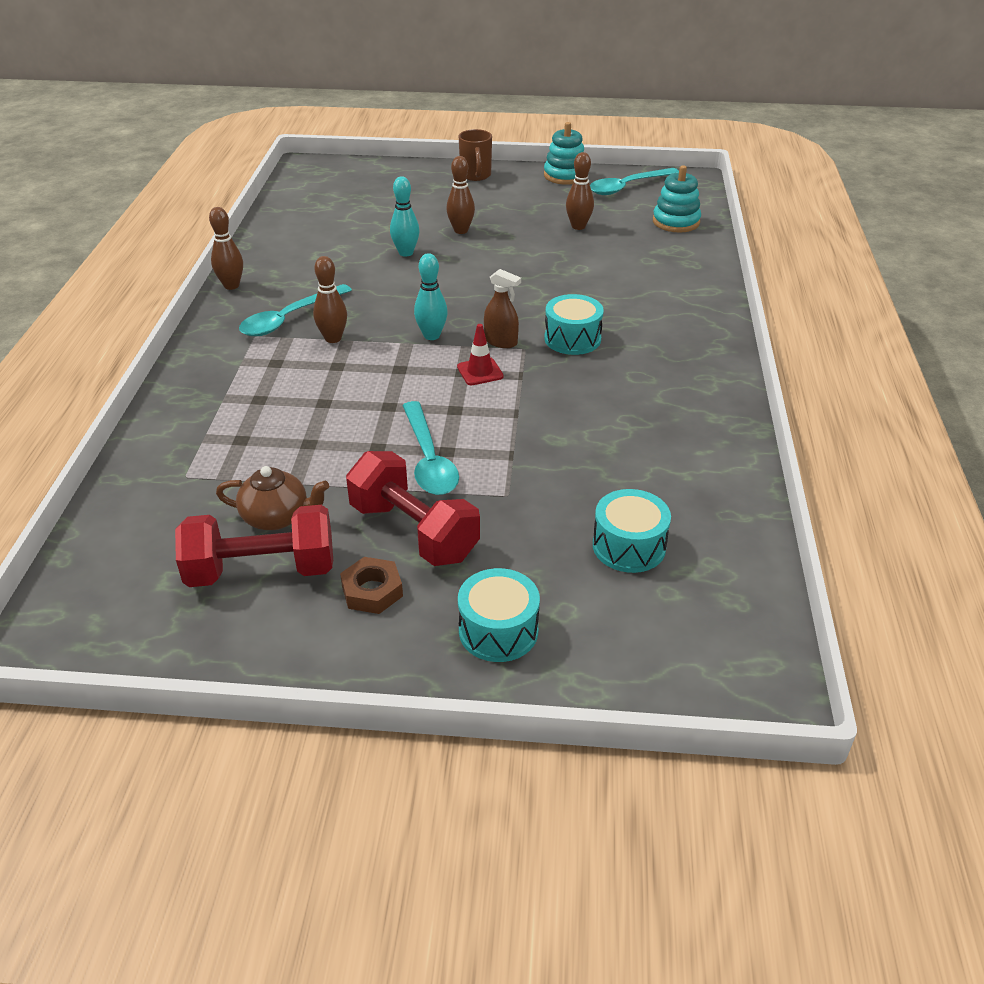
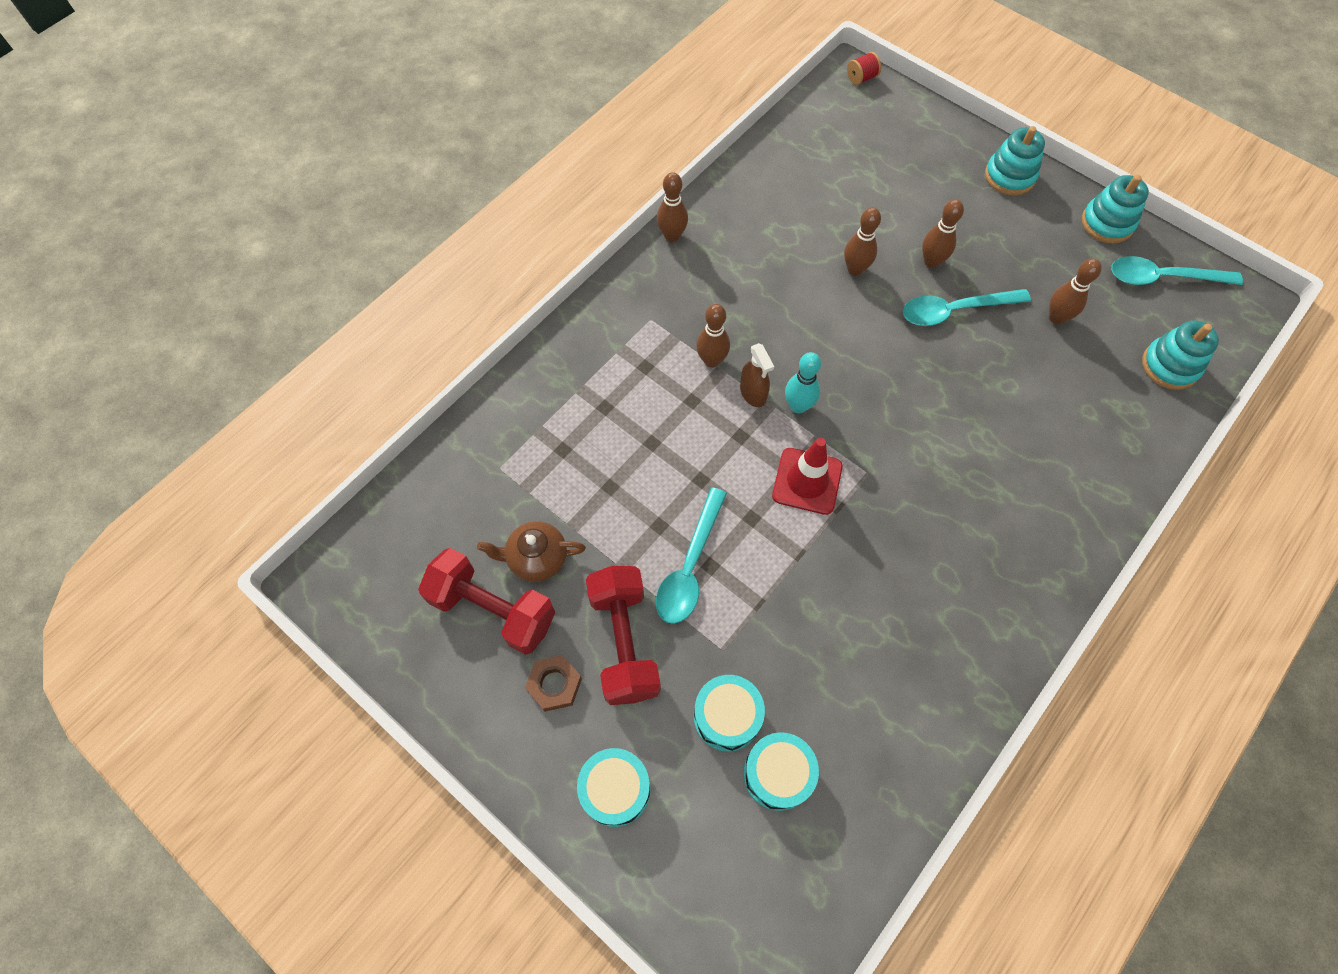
camera: 35 degrees right, 25 degrees up
(277, 517) = (536, 558): brown teapot -> brown teapot turned 135 degrees clockwise
(289, 319) = (692, 311): turquoise spoon -> turquoise spoon (954, 310)
(316, 164) = (861, 78): none -> red spool
(406, 253) = (855, 269): turquoise bowling pin -> brown bowling pin
(476, 176) = (1009, 176): brown mug -> turquoise stacking toy
(480, 372) = (807, 481): red traffic cone -> red traffic cone, size x1.58
(501, 341) = (854, 451): brown spray bottle -> brown spray bottle (753, 393)
(572, 339) = (923, 486): turquoise drum -> turquoise drum (727, 716)

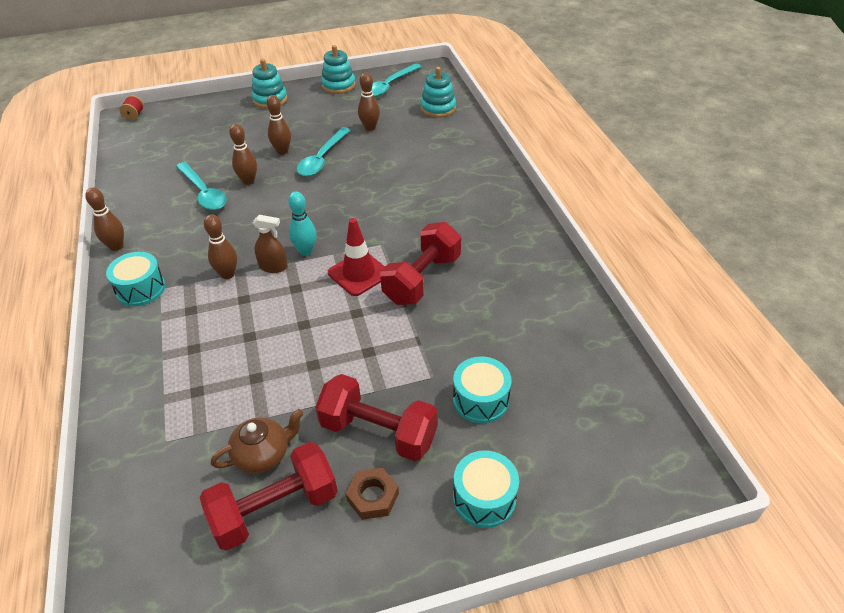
camera: 55 degrees left, 20 degrees down
(536, 558) = (263, 455): brown teapot -> brown teapot turned 150 degrees counterclockwise
(690, 566) = (358, 363): turquoise spoon -> turquoise spoon (203, 193)
(777, 774) = (540, 393): turquoise drum -> turquoise drum (141, 289)
(848, 551) = (422, 279): none -> red dumbbell

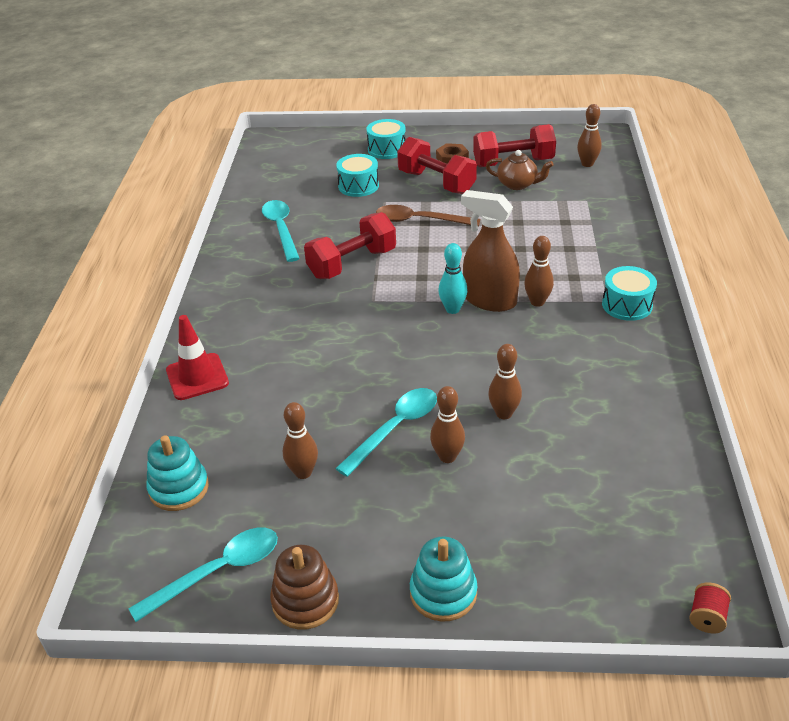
camera: 160 degrees left, 5 degrees down
(116, 246) = (666, 356): brown bowling pin -> brown bowling pin (587, 164)
(203, 193) = (565, 408): turquoise spoon -> turquoise spoon (281, 229)
(263, 455) = (517, 184): brown teapot -> brown teapot turned 150 degrees counterclockwise
(273, 267) = (489, 300): brown spray bottle -> brown spray bottle, size x1.82
(338, 85) = (305, 601): turquoise stacking toy -> brown stacking toy
(359, 273) = (407, 279): red traffic cone -> red traffic cone (197, 377)
(375, 354) = (419, 221): none -> brown spoon

